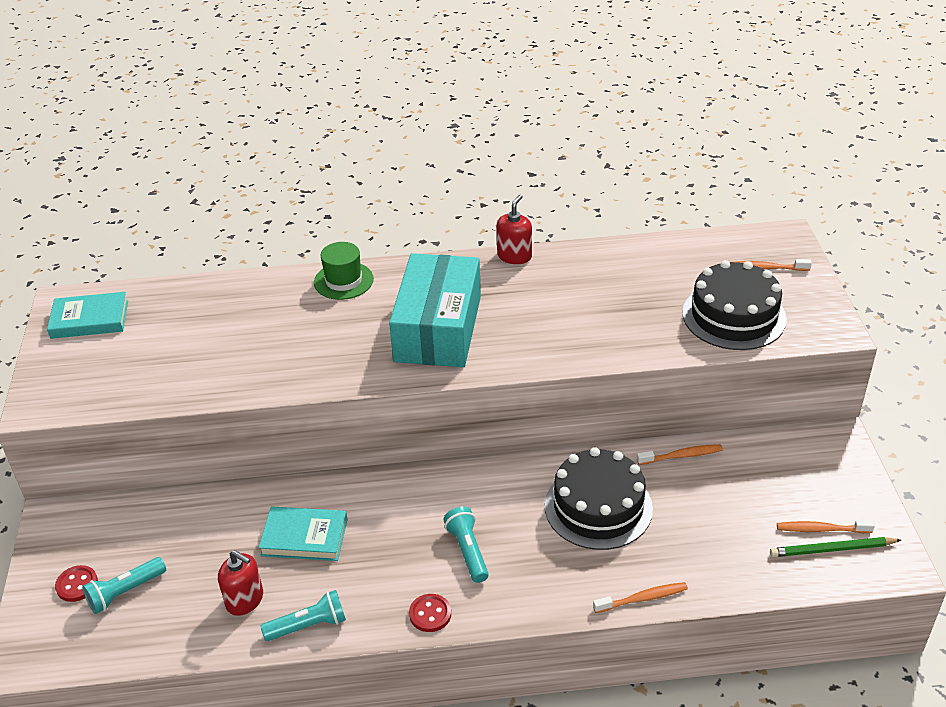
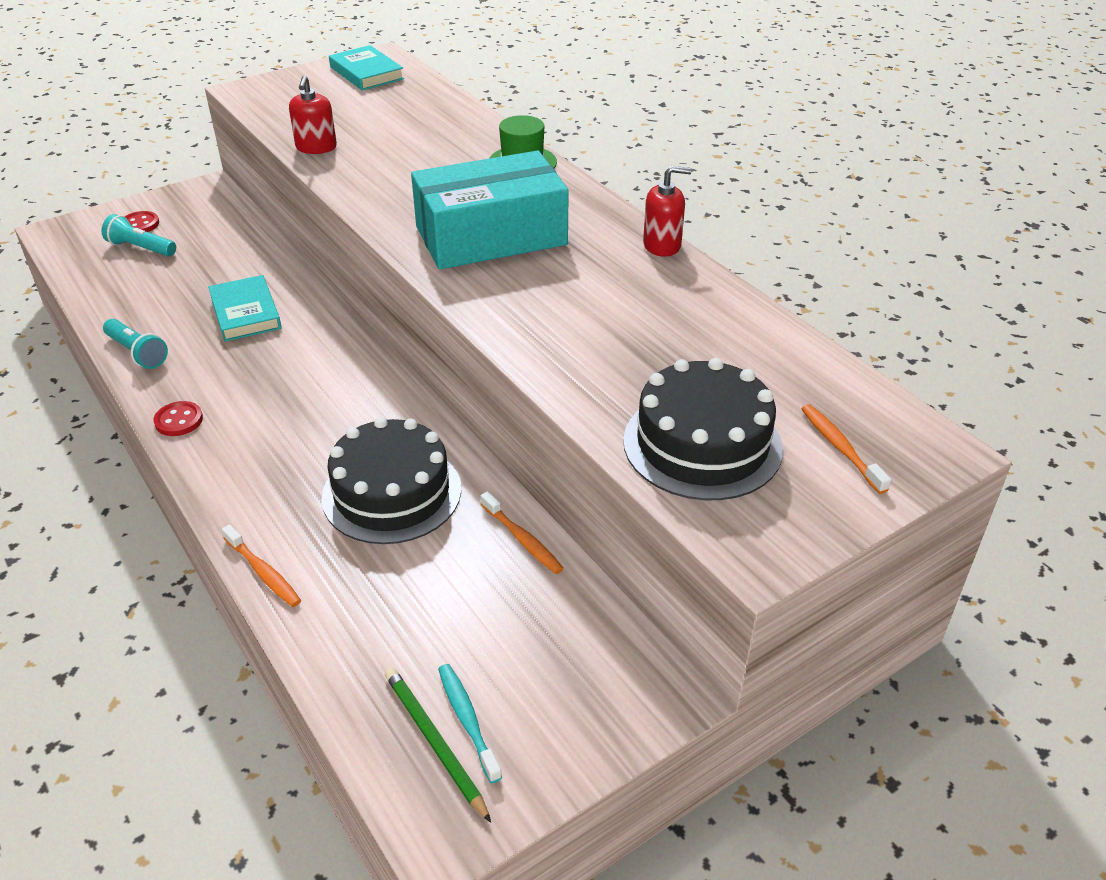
camera: 60 degrees right, 0 degrees up
(245, 600) = (155, 308): red soap dispenser -> red soap dispenser (316, 147)
(468, 551) = (275, 417): turquoise flashlight -> none
(822, 529) = (468, 721): orange toothbrush -> turquoise toothbrush

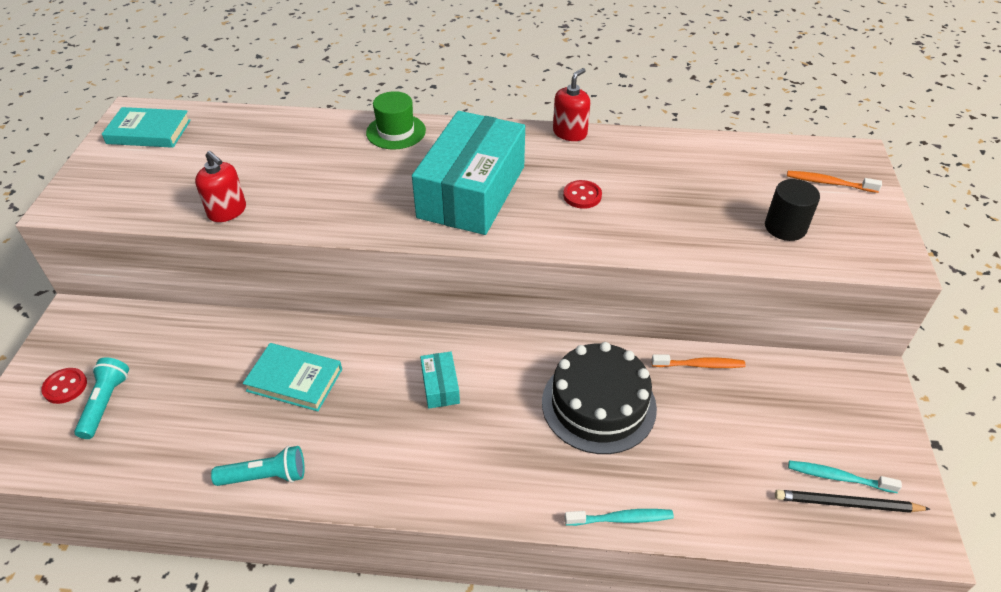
camera: 50 degrees left, 5 degrees up
(141, 248) = (106, 403): turquoise flashlight -> turquoise flashlight turned 120 degrees clockwise
(179, 420) = (391, 489): red button -> red button (582, 196)
(263, 572) = (620, 519): orange toothbrush -> turquoise toothbrush
(316, 388) = (440, 386): none -> turquoise box
(434, 742) = (847, 504): green pencil -> black pencil
(702, 444) = (785, 227): black cake -> black cylinder

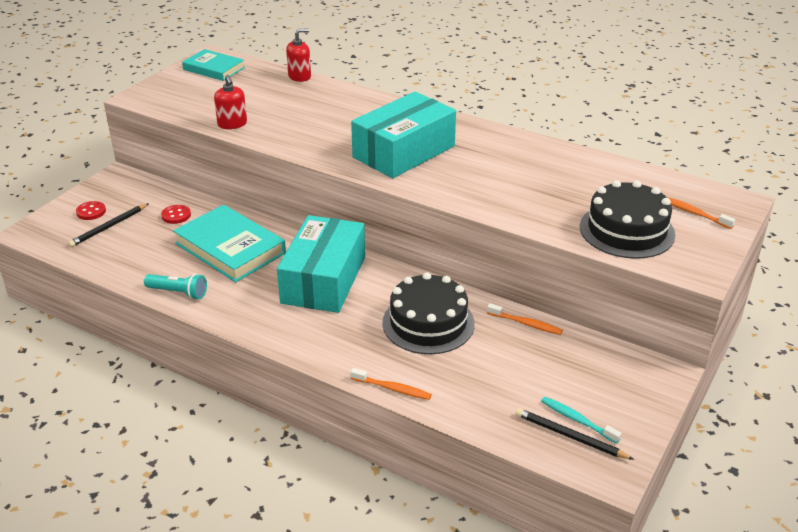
camera: 25 degrees right, 10 degrees down
(106, 403) = (109, 227): turquoise flashlight -> black pencil
(294, 380) = (230, 248): turquoise book -> turquoise book, size x1.60
(396, 132) = (378, 104): green hat -> none
(440, 386) = (323, 280): turquoise box -> turquoise box, size x2.45
(570, 133) = (508, 133): red soap dispenser -> red soap dispenser (299, 76)
(582, 196) = (483, 173): red button -> red button (176, 215)
(620, 519) = (392, 388): turquoise toothbrush -> orange toothbrush
(785, 227) = (627, 230): black cylinder -> black cake

